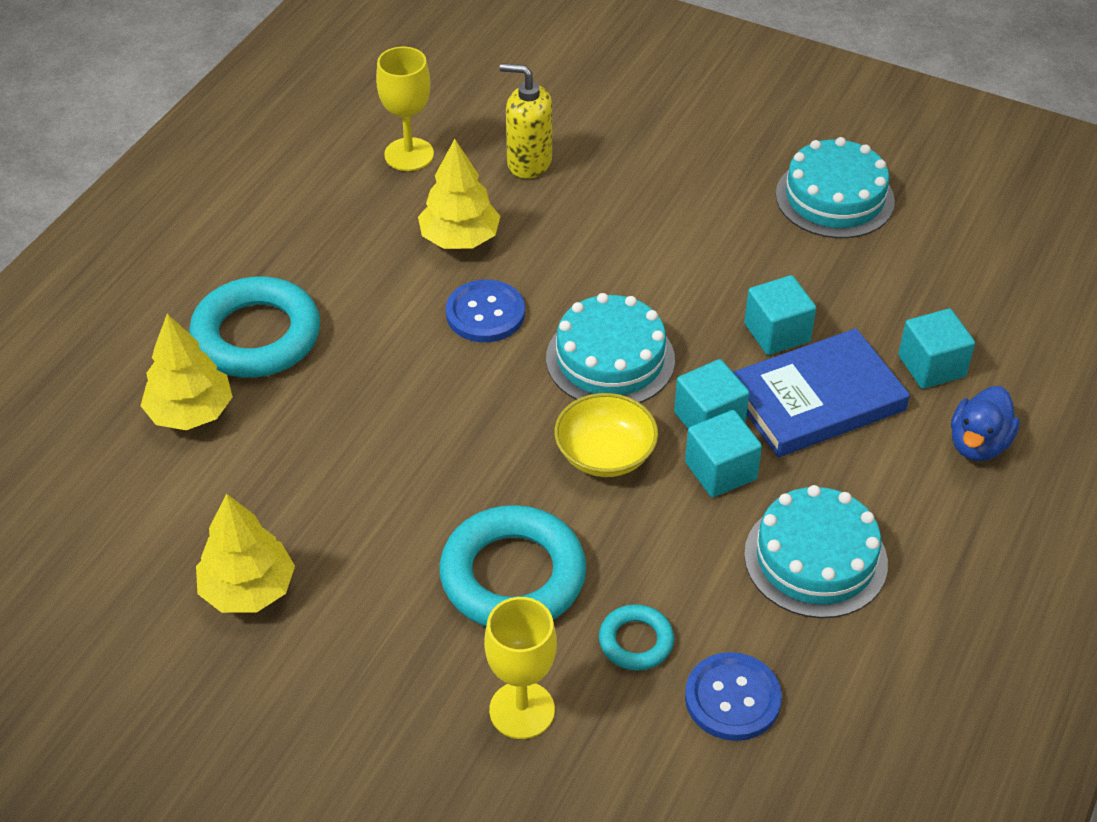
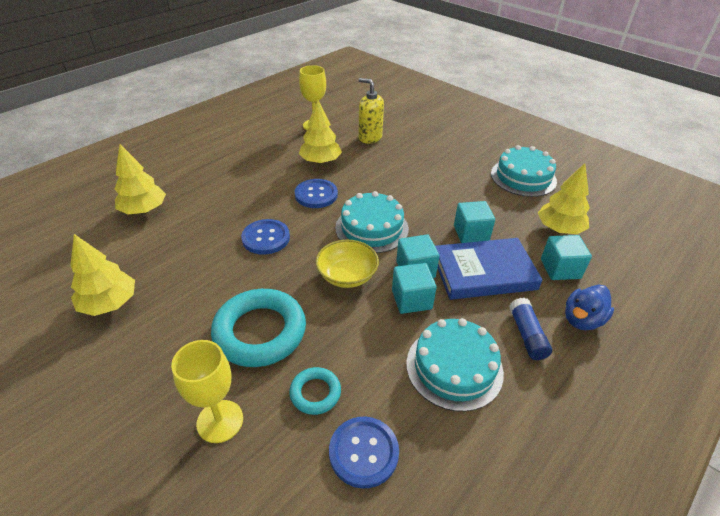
camera: 15 degrees right, 5 degrees down
(256, 336) = (198, 183): turquoise ring -> none
(439, 418) = (266, 238): none -> blue button
(905, 487) = (527, 335): none -> blue glue stick
(916, 292) = (559, 229): none -> yellow tree

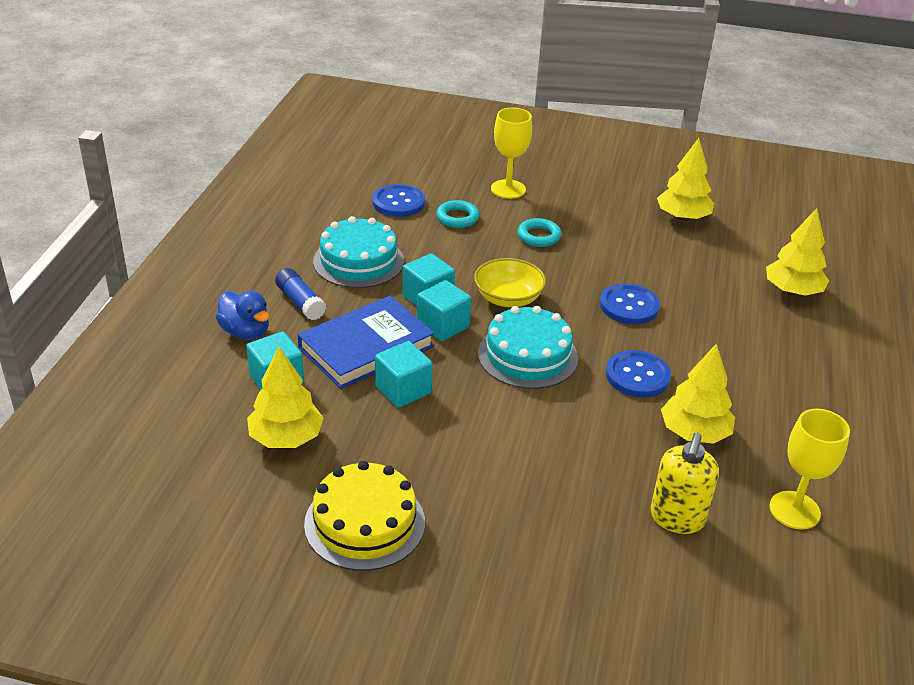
camera: 150 degrees right, 5 degrees down
(260, 332) = (539, 236): turquoise ring -> turquoise ring, size x0.50
(370, 137) = (677, 518): yellow soap dispenser -> yellow soap dispenser turned 105 degrees clockwise
(523, 177) = (365, 523): turquoise cake -> yellow cake
(582, 320) = (245, 332): blue duck -> blue duck turned 120 degrees clockwise

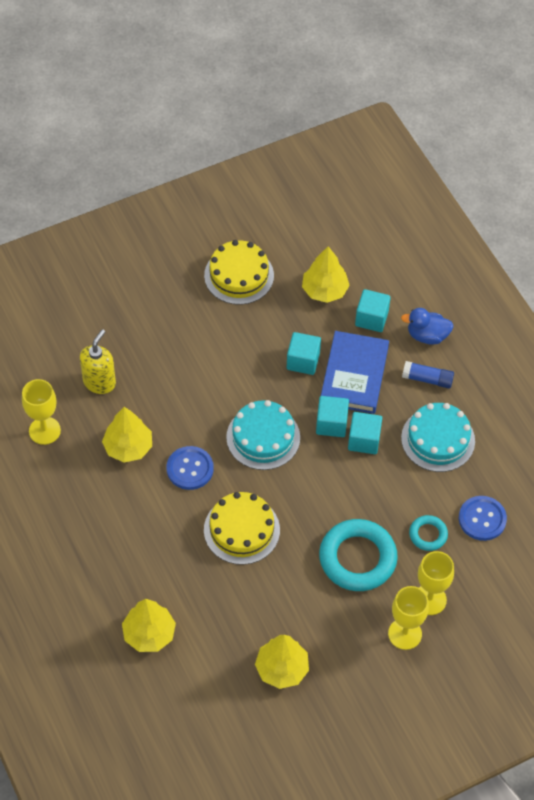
camera: 140 degrees right, 20 degrees up
(508, 298) = (318, 478): yellow bowl -> none
(539, 236) = (357, 558): turquoise ring -> turquoise ring, size x2.00
(553, 185) = (405, 634): none -> yellow goblet
(629, 306) = (241, 530): blue button -> yellow cake
(677, 518) = (99, 382): yellow soap dispenser -> yellow soap dispenser turned 45 degrees clockwise

